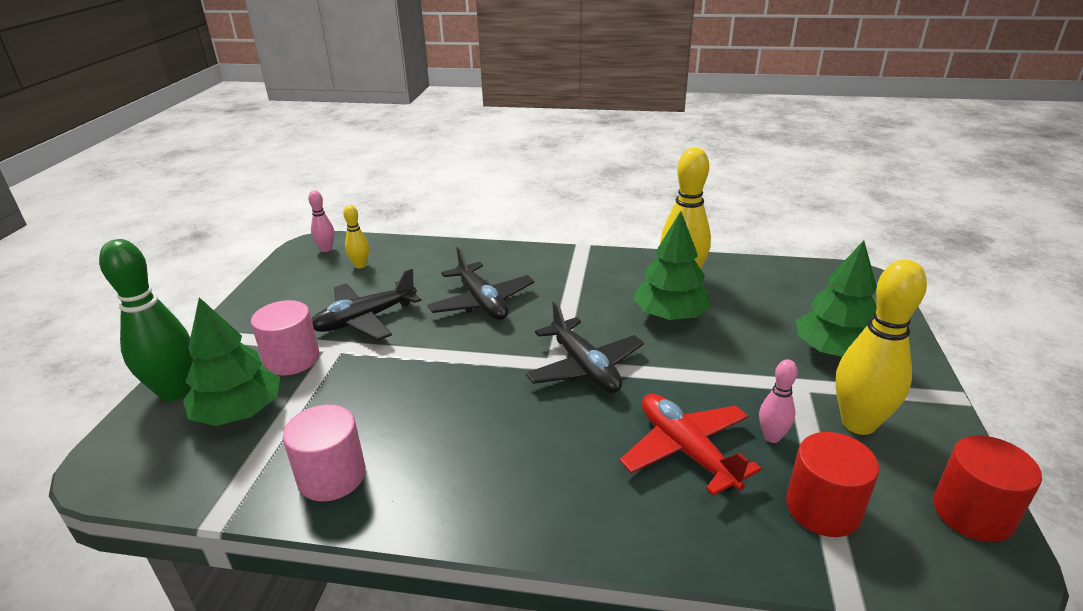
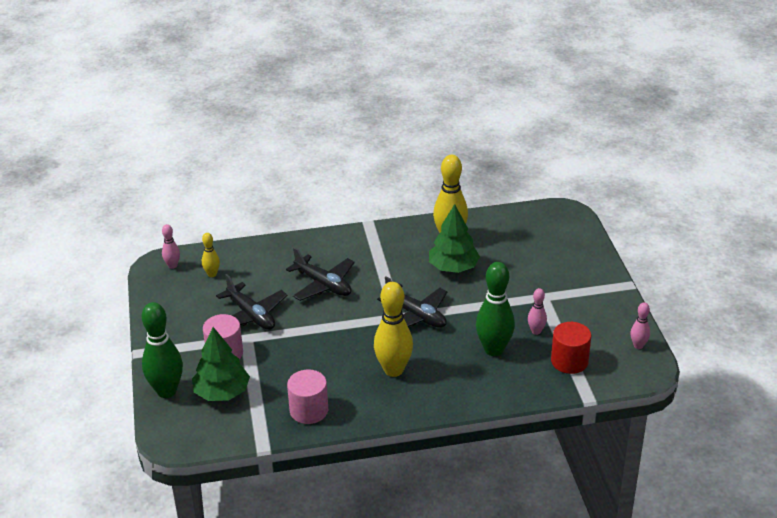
camera: 20 degrees left, 5 degrees up
(365, 319) = (251, 315): black plane -> black plane turned 75 degrees counterclockwise
(686, 451) = (494, 350): red plane -> green bowling pin
(834, 351) = (558, 271): green tree -> none
(858, 423) = (579, 313): yellow bowling pin -> yellow bowling pin (393, 370)
(972, 513) = (638, 346): red cylinder -> pink bowling pin

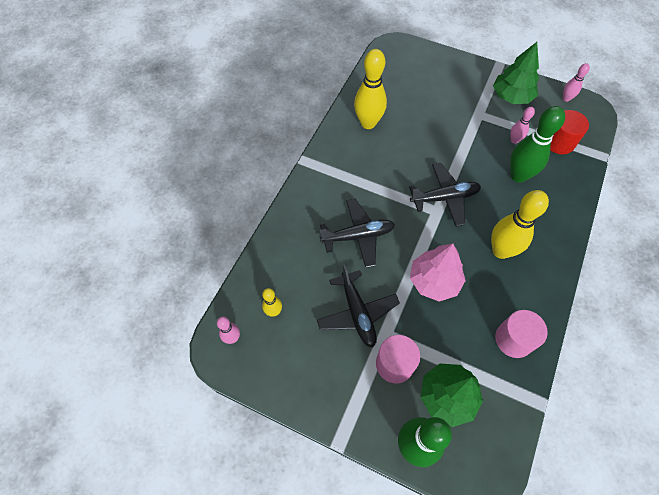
camera: 55 degrees left, 25 degrees up
(251, 315) = (357, 313): black plane -> black plane turned 75 degrees clockwise
(322, 343) = (434, 280): none -> pink tree
(453, 267) = (405, 142): green tree -> green tree (511, 96)

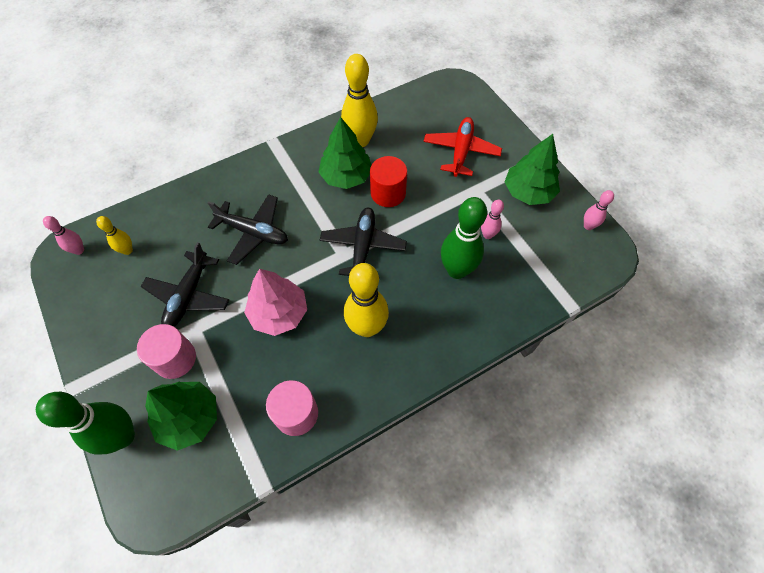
camera: 35 degrees right, 0 degrees up
(384, 155) = (346, 176): none -> green tree
(444, 93) = (461, 151): none -> red plane
(444, 198) = (363, 247): black plane -> black plane turned 105 degrees counterclockwise
(559, 142) = (534, 264): red cylinder -> red cylinder (388, 193)

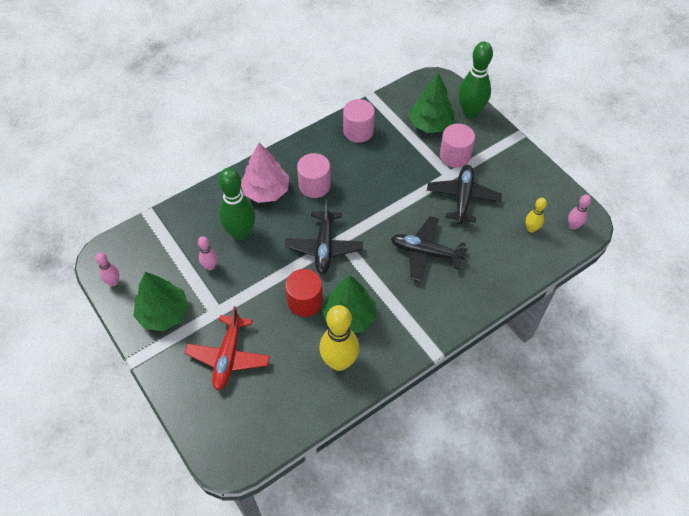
camera: 175 degrees right, 5 degrees down
(279, 313) = (386, 190): pink tree -> pink tree (266, 191)
(367, 327) = (314, 185): yellow bowling pin -> pink cylinder

